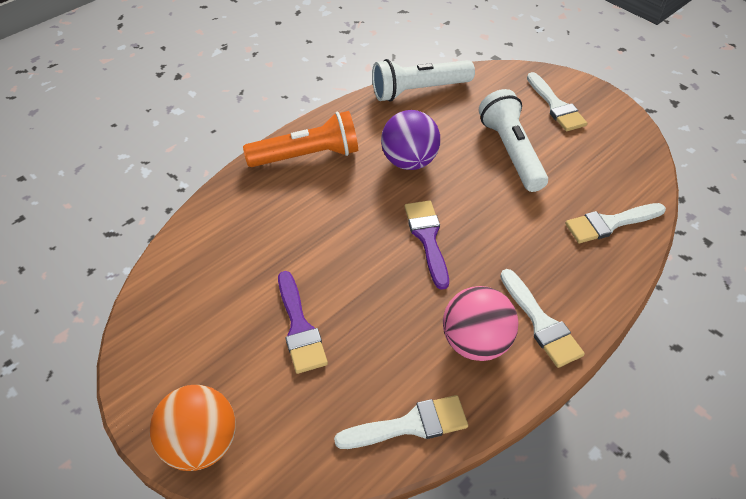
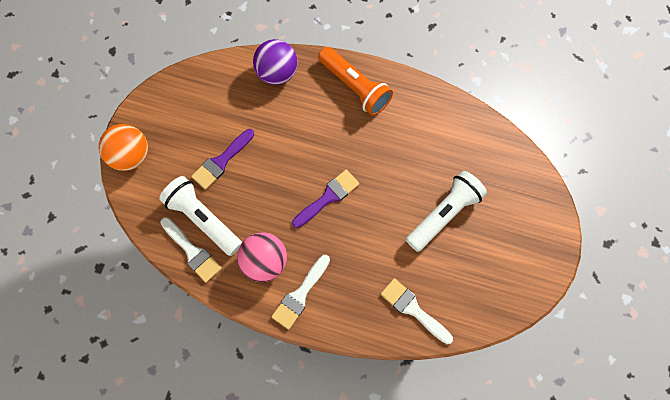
camera: 60 degrees right, 20 degrees up
(409, 161) = (390, 152): purple ball -> purple ball (277, 73)
(419, 90) = (469, 121): white flashlight -> white flashlight (203, 219)
(556, 106) = (518, 226): white brush -> none

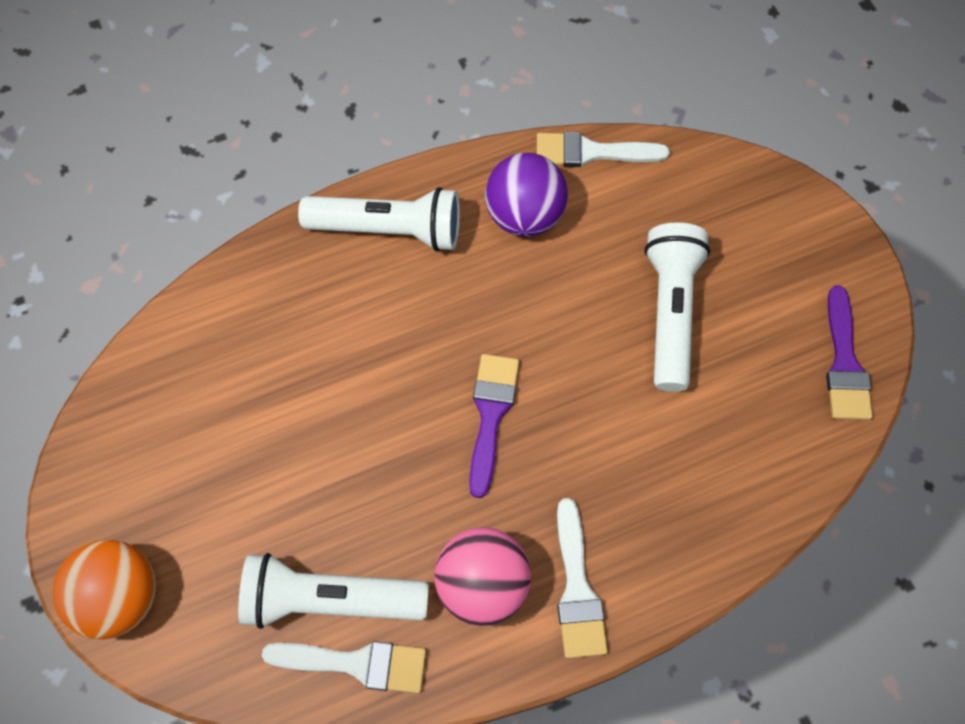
camera: 40 degrees left, 5 degrees down
(221, 161) = (280, 489): purple brush -> purple brush (844, 363)
(277, 73) = (253, 294): purple ball -> purple ball (524, 216)
(354, 87) = (389, 230): orange flashlight -> white flashlight
(413, 309) = (747, 475): white brush -> white brush (591, 152)

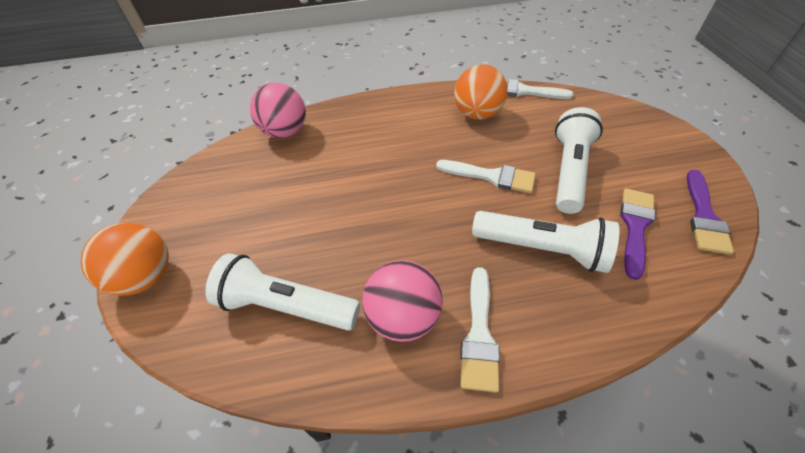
camera: 15 degrees right, 15 degrees down
(222, 302) = (285, 132): none -> pink ball
(356, 663) = (289, 356): white brush -> white brush (491, 176)
(389, 230) = (393, 111): white flashlight -> white flashlight (542, 249)
(491, 414) = (434, 209): purple brush -> purple brush (635, 226)
(524, 216) = (477, 114): purple ball -> orange ball

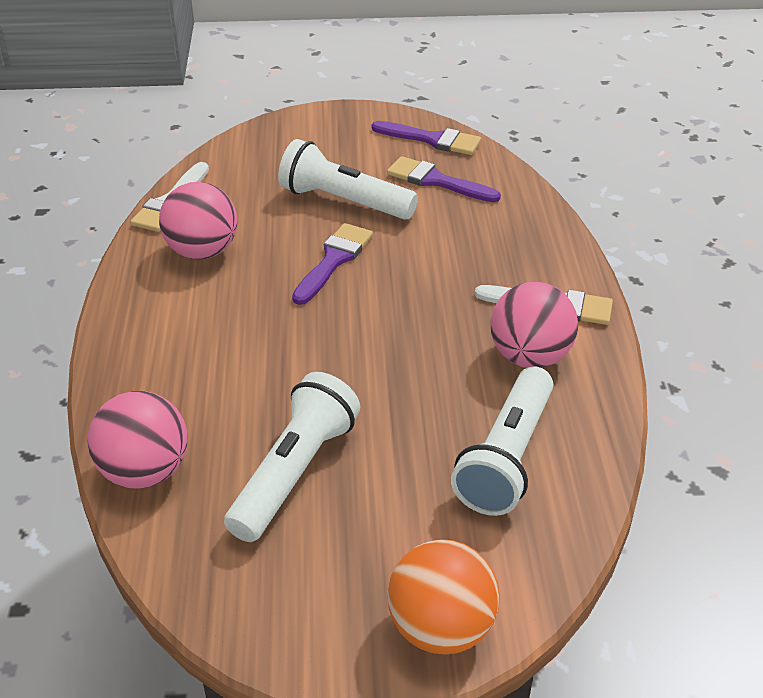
camera: 85 degrees left, 10 degrees down
(477, 114) = (202, 251): orange ball -> pink ball
(491, 176) = (334, 260): white brush -> purple brush
(542, 249) = (454, 245): white flashlight -> white flashlight (294, 472)

